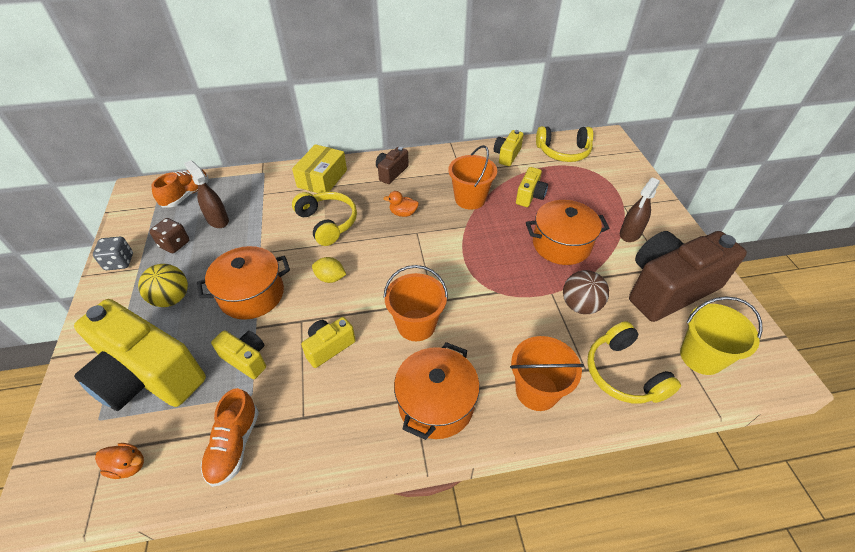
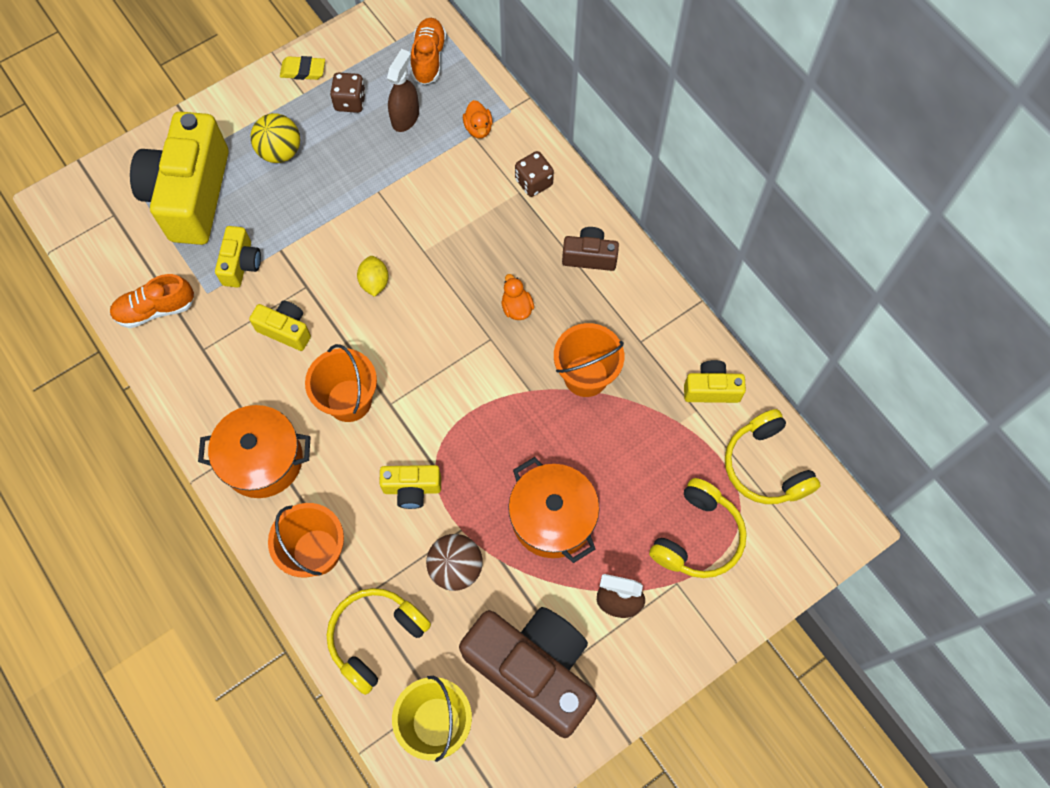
camera: 65 degrees right, 20 degrees up
(119, 262) = (303, 70): grey dice -> yellow eraser
(128, 466) = (109, 241): orange duck -> orange duck (478, 128)
(186, 195) = (429, 58): orange shoe -> orange shoe turned 90 degrees counterclockwise
(252, 295) = (317, 220): orange pot -> none
(322, 178) = (534, 182): yellow box -> brown dice
(327, 223) = (458, 232): yellow headphones -> yellow headphones (697, 537)
(530, 196) = (632, 450): yellow camera -> yellow camera (412, 489)

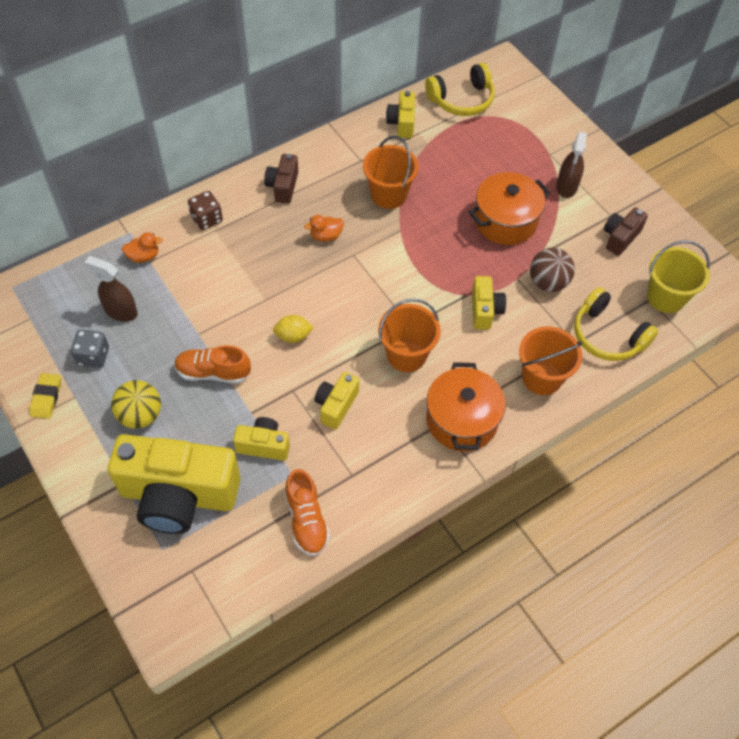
camera: 90 degrees left, 10 degrees down
(350, 102) = (93, 356): brown dice -> grey dice
(429, 58) = (57, 292): orange shoe -> orange shoe (213, 372)
(534, 669) = (620, 237): brown camera -> brown camera, size x0.46
(697, 537) = (515, 140): yellow headphones -> none

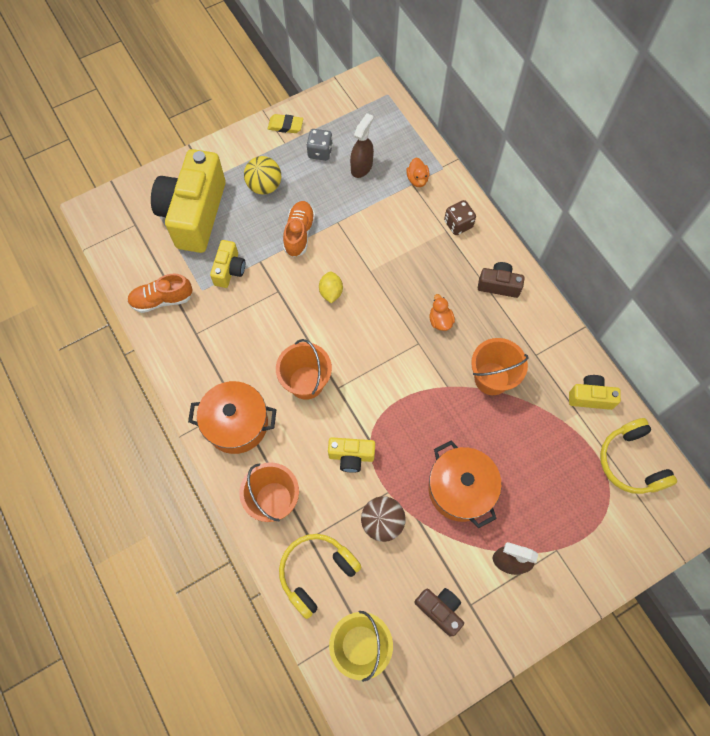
camera: 95 degrees right, 10 degrees up
(336, 405) = (260, 323): yellow camera -> none

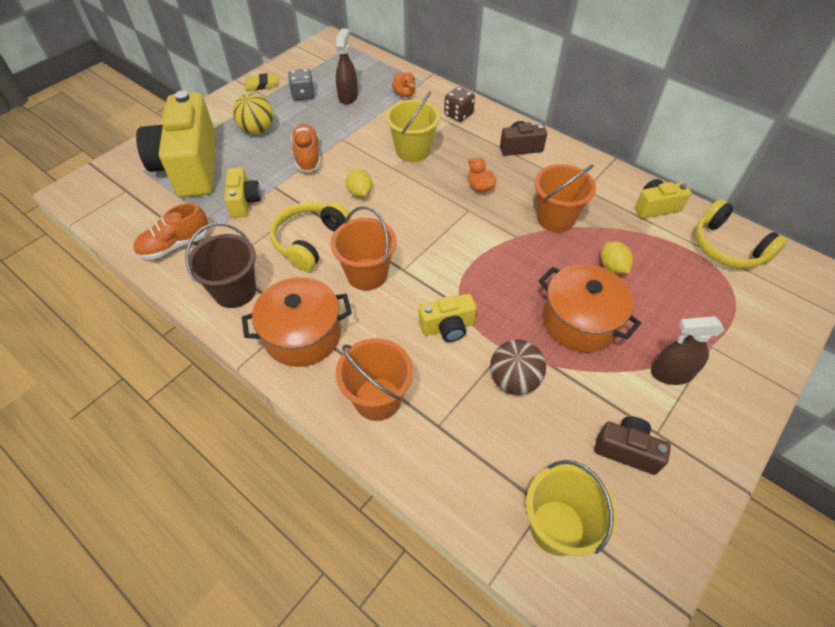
camera: 20 degrees left, 15 degrees down
(197, 363) = (235, 291): none -> brown bucket
(316, 572) = (463, 461): yellow headphones -> yellow headphones (310, 241)
(397, 257) = (413, 151): none -> yellow bucket
(515, 446) = (612, 267): none -> yellow lemon

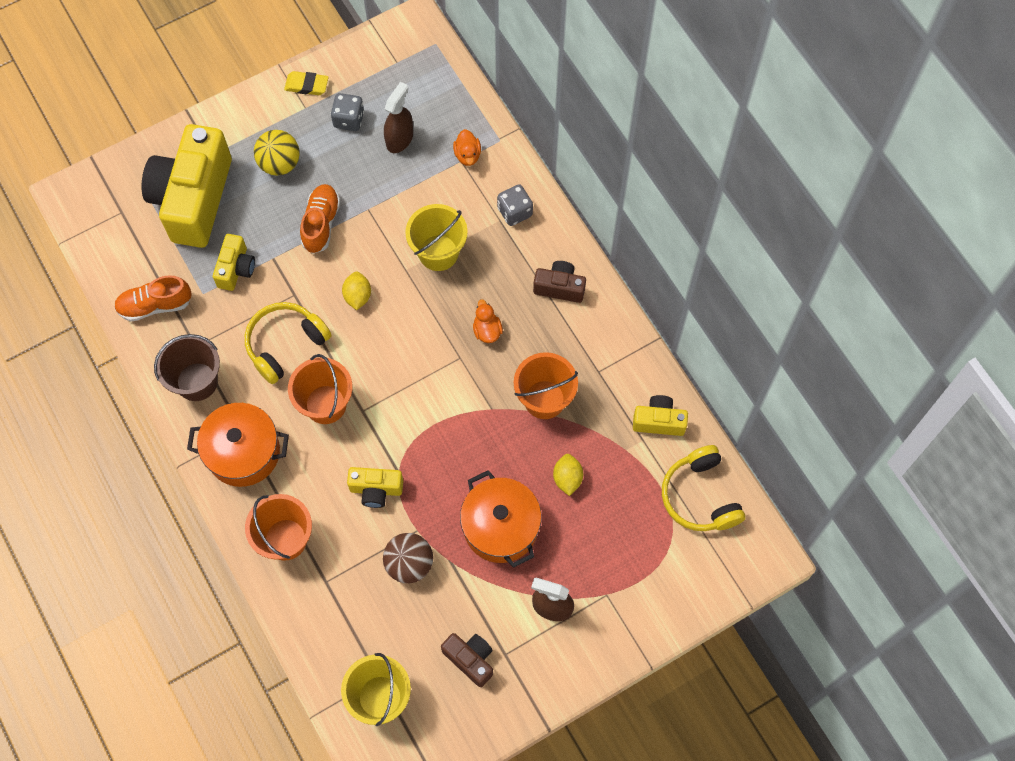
camera: 20 degrees right, 15 degrees up
(458, 115) = (514, 212): brown dice -> grey dice

